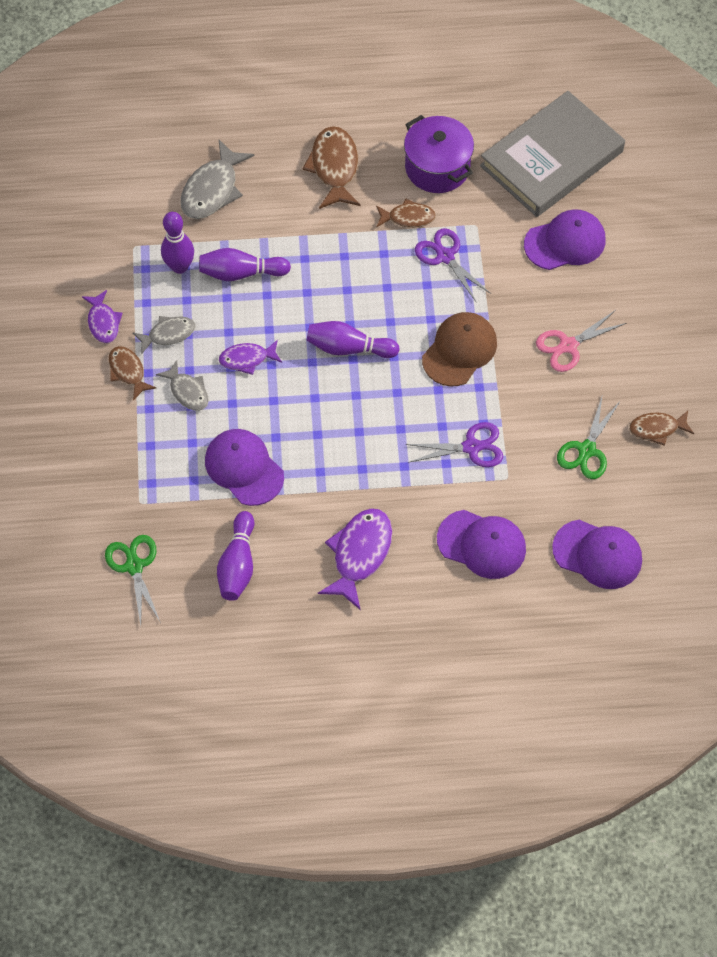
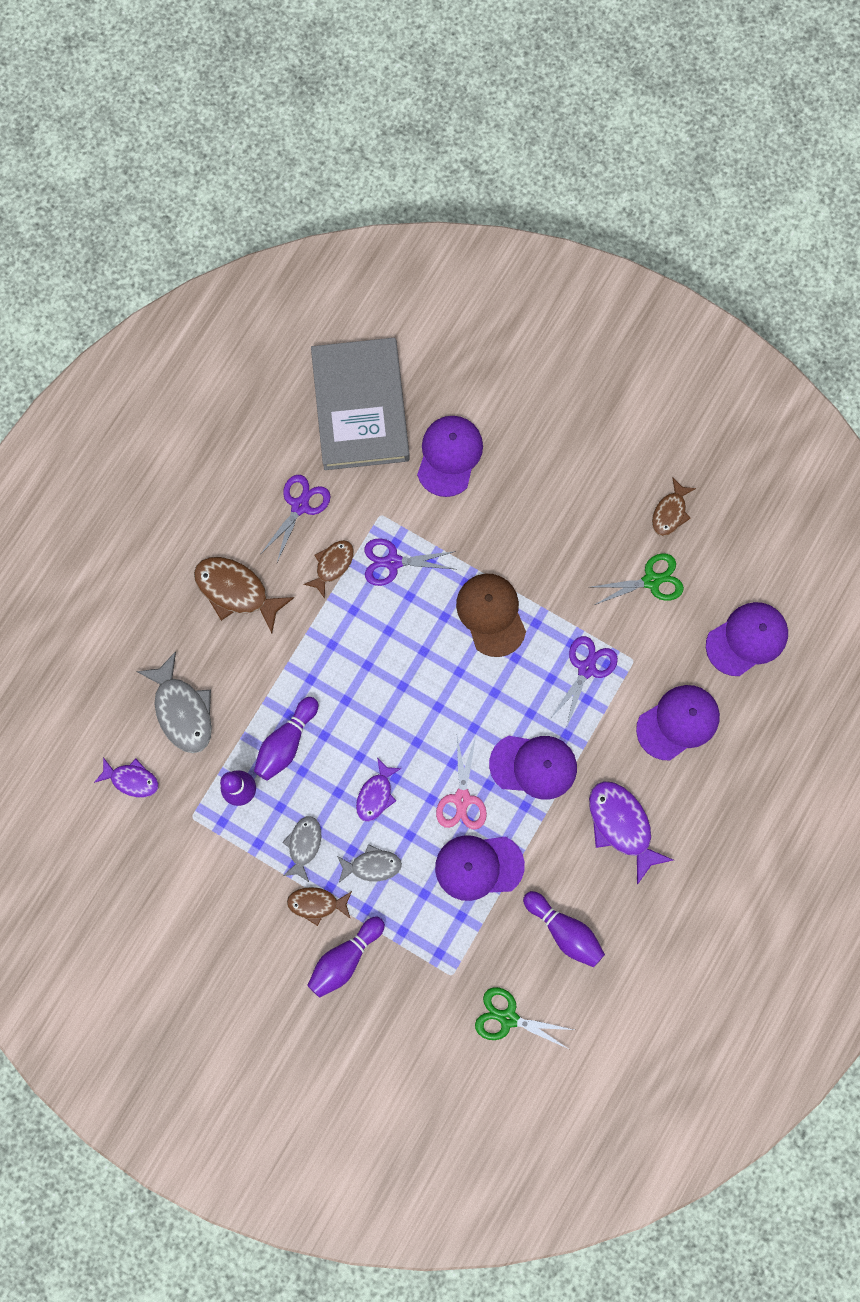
camera: 55 degrees left, 15 degrees up
(103, 322) = (251, 893): purple fish -> purple fish (131, 779)
(349, 348) = (425, 703): purple bowling pin -> purple bowling pin (345, 958)
(358, 457) = (533, 766): none -> purple cap
(437, 167) = (300, 506): purple pot -> purple scissors
(568, 346) = (547, 525): pink scissors -> pink scissors (462, 799)
(586, 450) = (651, 580): green scissors -> green scissors turned 75 degrees counterclockwise

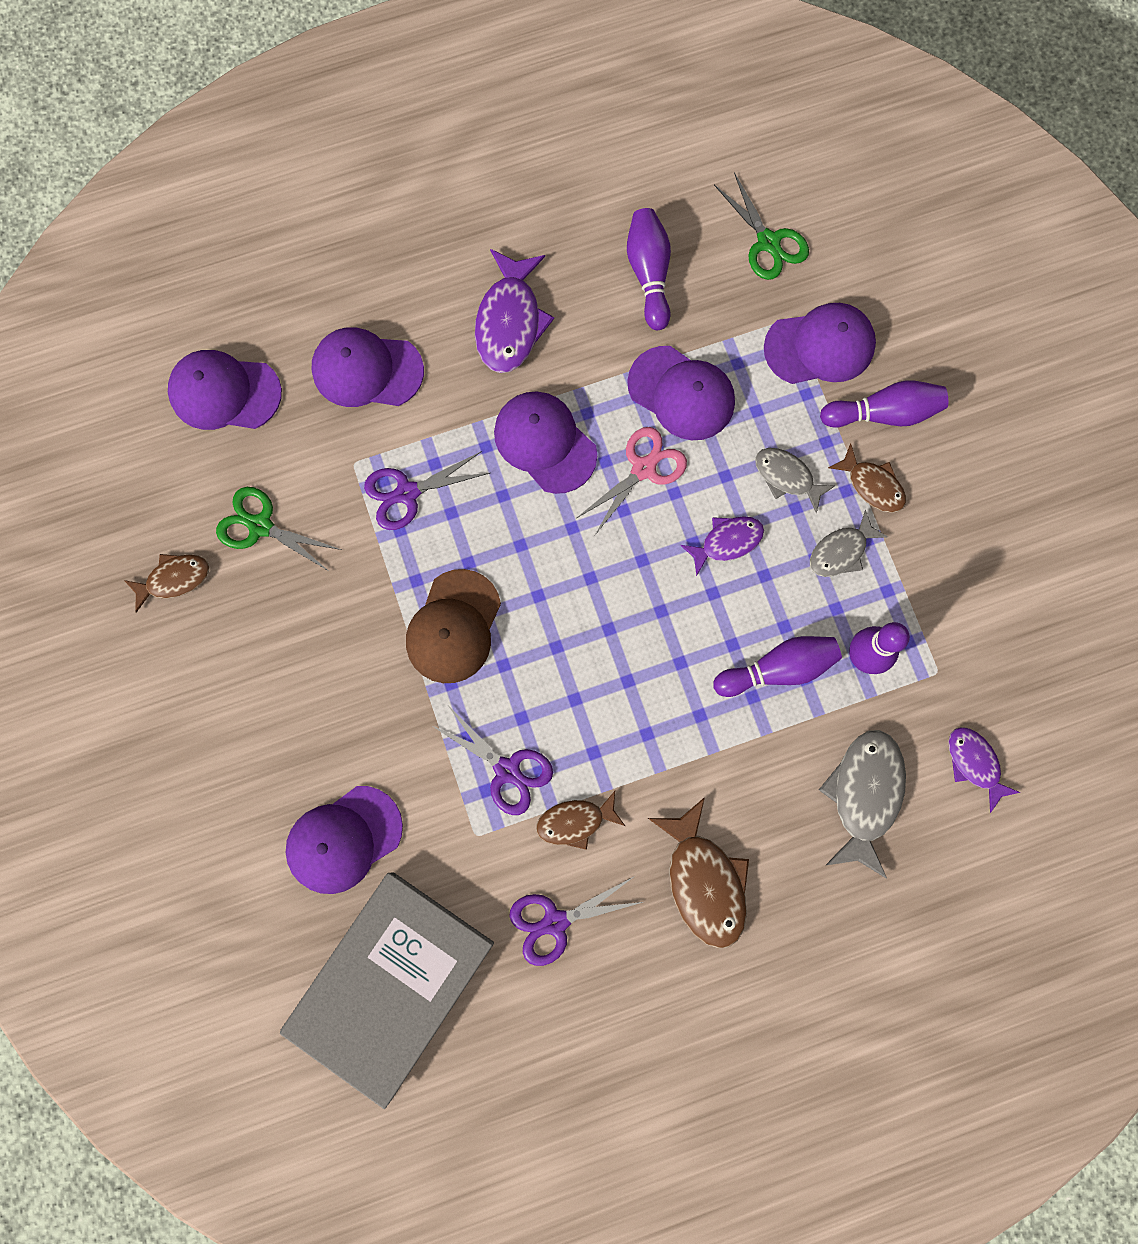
camera: 140 degrees left, 0 degrees up
(419, 971) = (820, 346): none -> purple cap

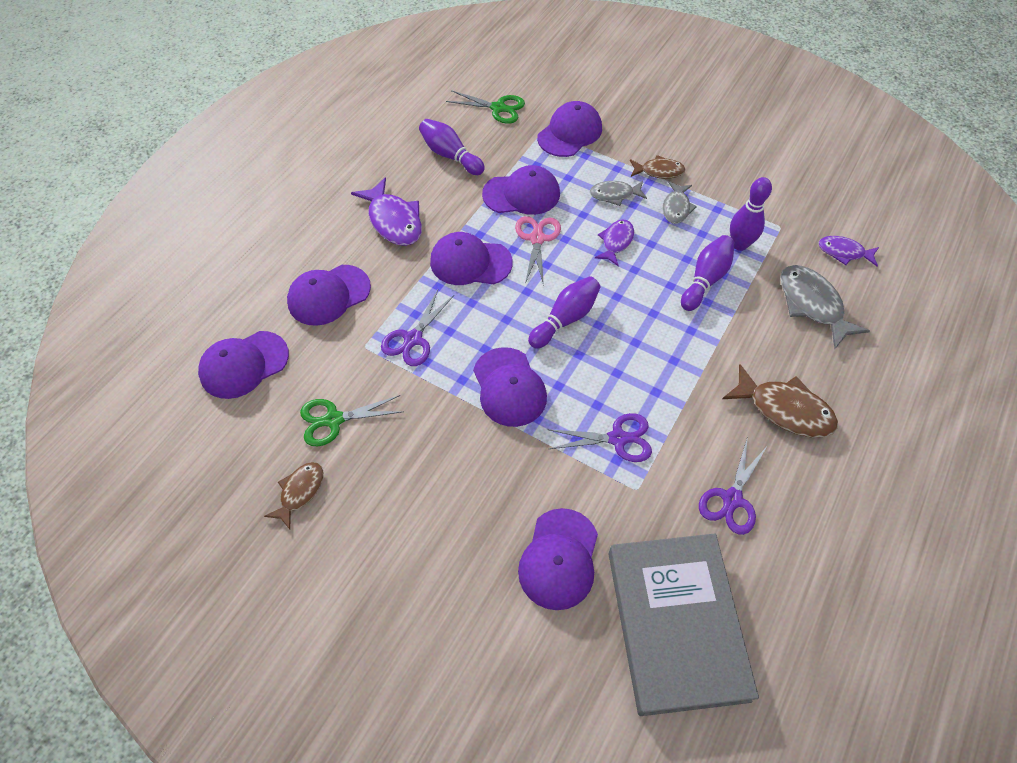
camera: 40 degrees left, 20 degrees down
(453, 627) = (509, 387): brown cap -> purple cap
(575, 821) = (684, 435): brown fish -> none
(883, 413) = (630, 140): purple bowling pin -> purple bowling pin (565, 319)

